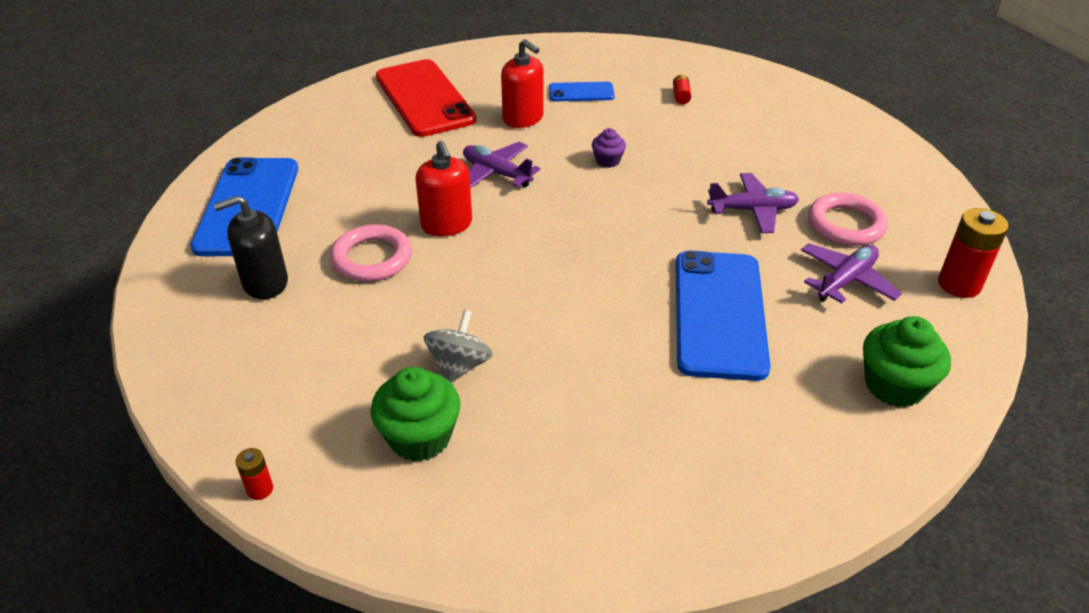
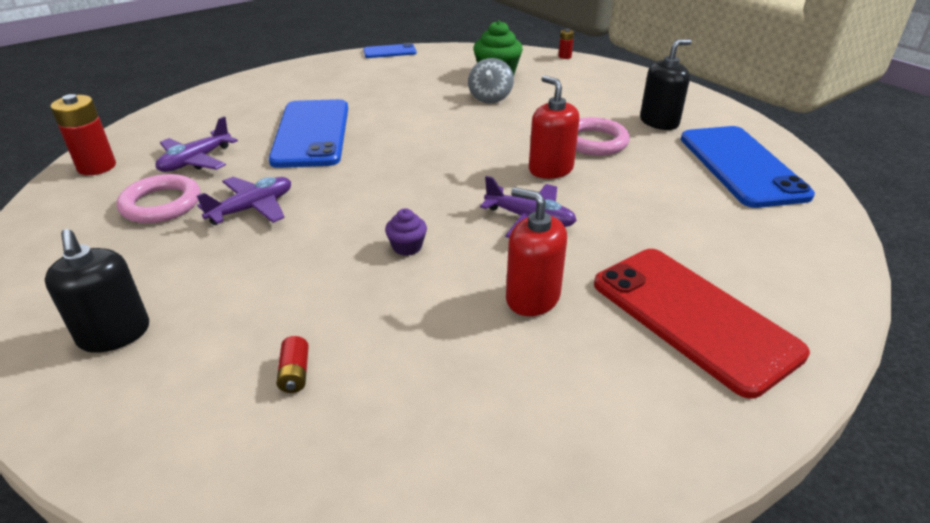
camera: 170 degrees right, 5 degrees down
(581, 92) = (461, 361): blue phone -> blue phone (389, 51)
(752, 210) = (252, 208): purple plane -> purple plane turned 150 degrees clockwise
(806, 125) = (114, 334): none -> black soap dispenser
(894, 385) = (205, 111): green cupcake -> none

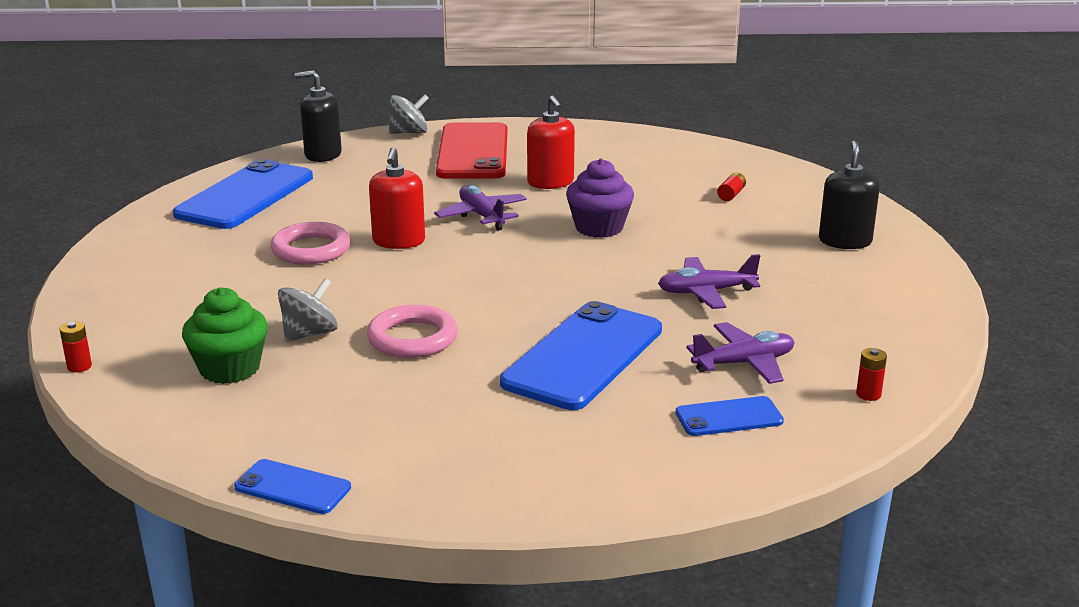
camera: 145 degrees left, 10 degrees down
(97, 167) = (868, 394): red battery -> red battery, size x0.50
(161, 204) = (795, 323): pink ring -> pink ring (412, 338)
(194, 128) = (729, 417): none -> blue phone
(407, 247) = (599, 228): purple cupcake -> purple cupcake, size x1.83
(659, 122) = (209, 246): black soap dispenser -> black soap dispenser (323, 155)
(826, 323) = (409, 133): none -> grey spinning top

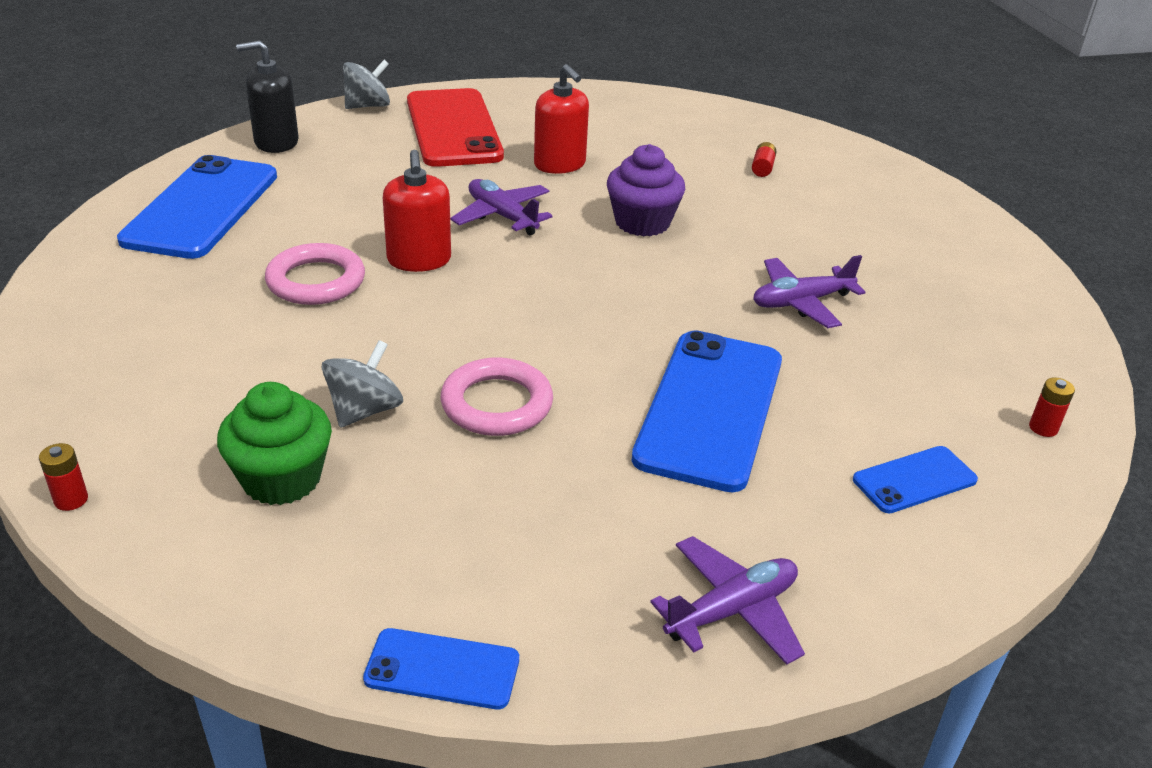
camera: 15 degrees left, 10 degrees up
(744, 363) = (891, 399): purple plane -> purple plane (731, 610)
(845, 241) = (910, 220): black soap dispenser -> none

